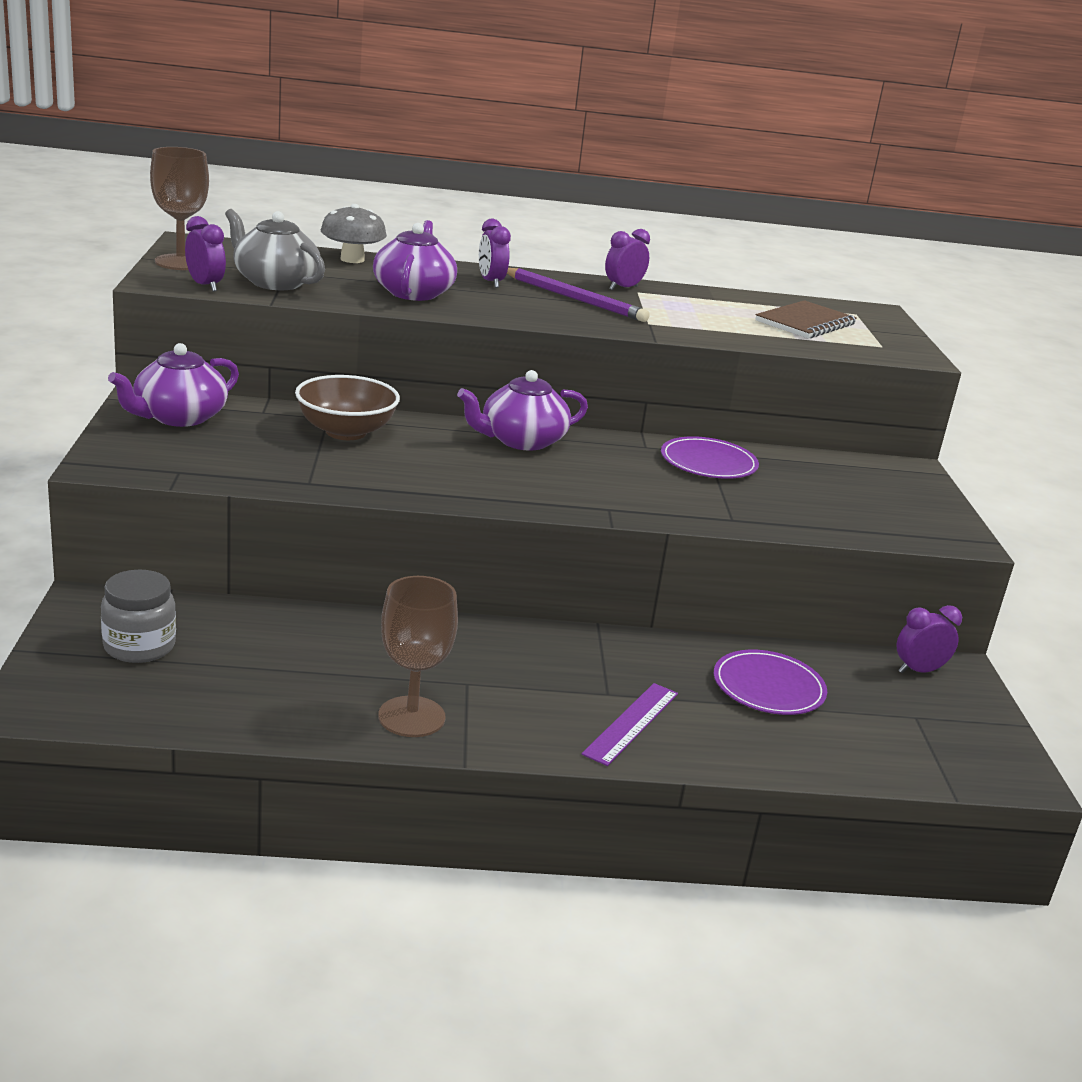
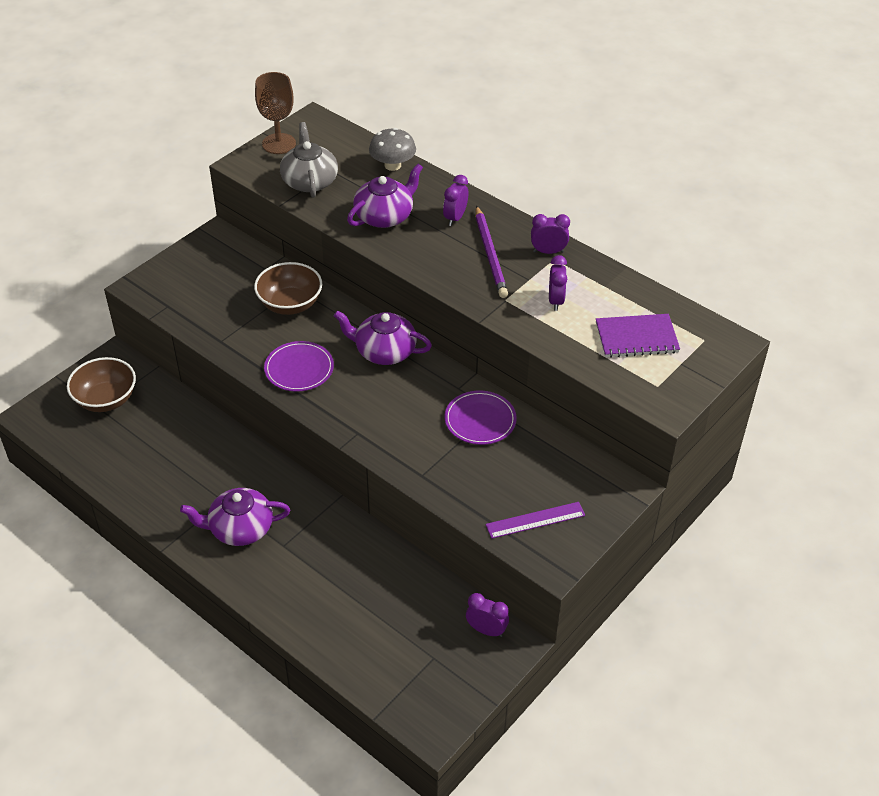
camera: 45 degrees right, 20 degrees up
(139, 646) = (106, 399): grey jar -> brown bowl
(179, 417) = (216, 258): purple teapot -> purple teapot (240, 528)
(205, 286) = (263, 175): purple clock -> purple clock (555, 301)
(411, 717) = (172, 508): brown goblet -> none
(632, 723) = (270, 571): purple ruler -> purple ruler (535, 520)
(768, 687) = (376, 590): purple plate -> purple plate (299, 369)
(805, 323) = (636, 338): brown notebook -> purple notebook

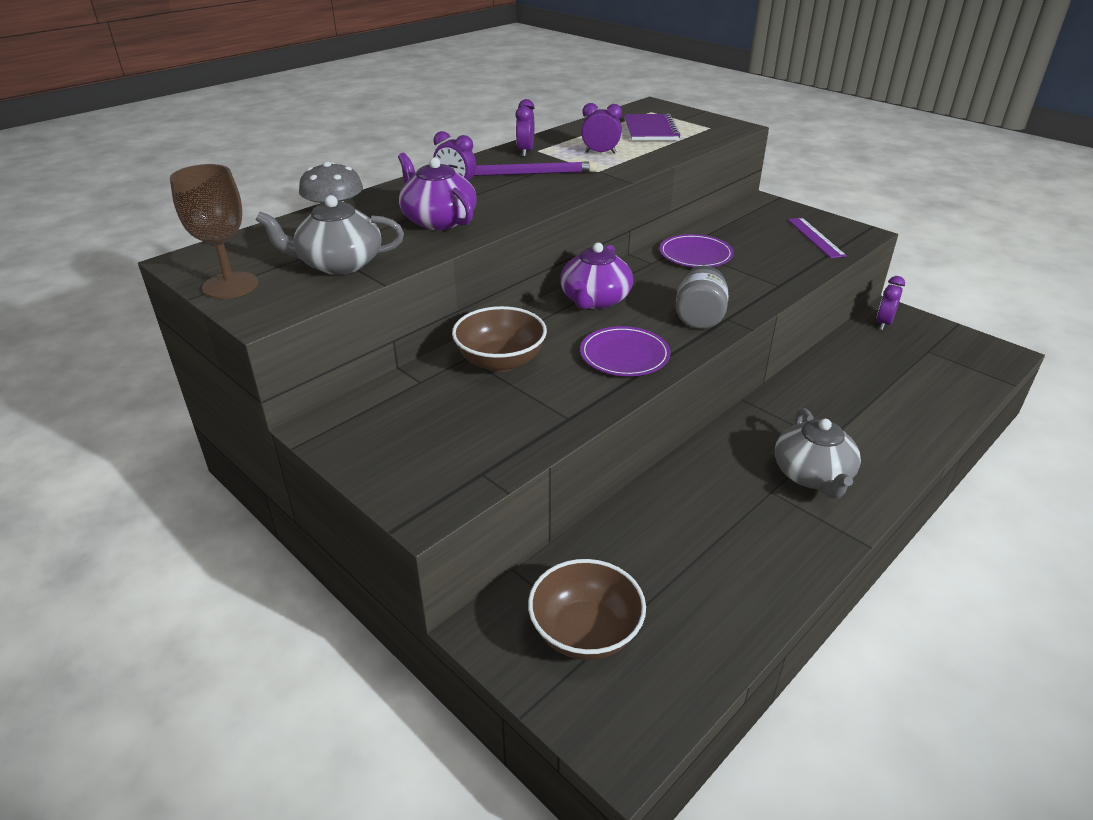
camera: 85 degrees left, 10 degrees down
(240, 528) = (812, 475): purple teapot -> grey teapot
(357, 415) = (699, 318): none -> grey jar

